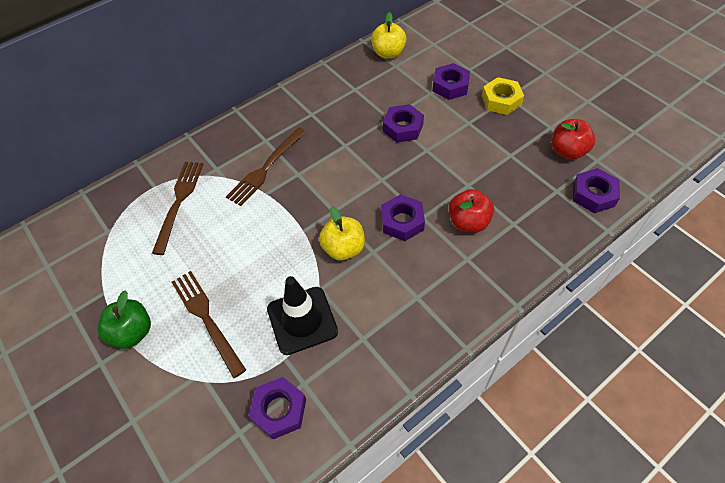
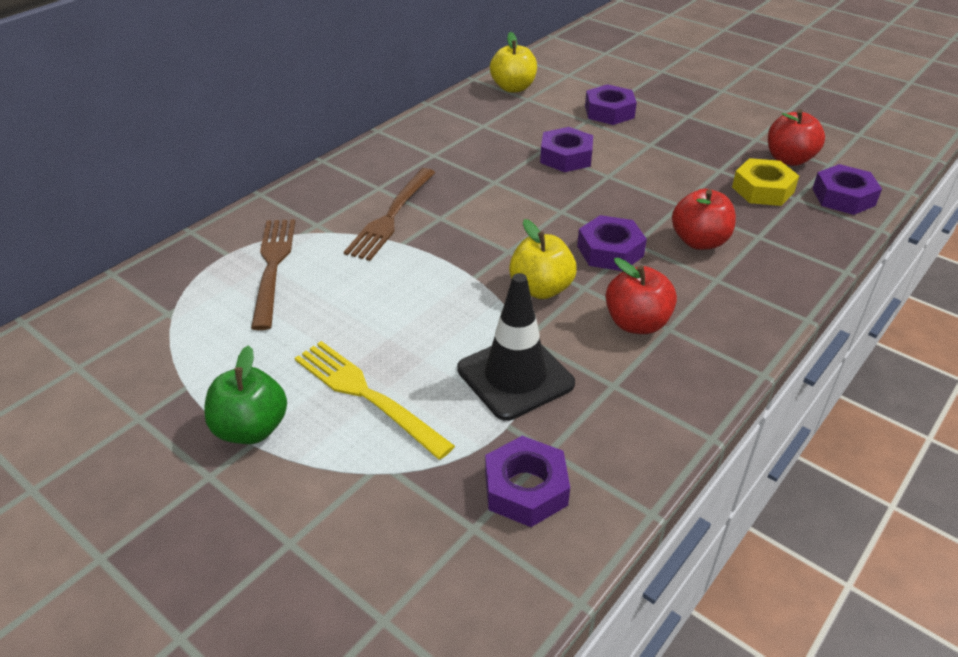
camera: 15 degrees left, 15 degrees down
(206, 318) = (365, 394): brown fork -> yellow fork
(397, 289) = (636, 323): none -> red apple
(501, 100) = (681, 120): yellow nut -> yellow nut (763, 189)

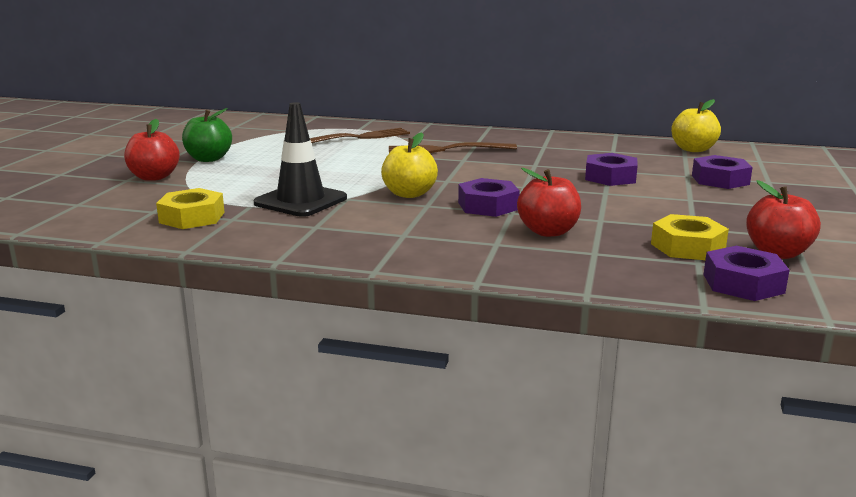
camera: 65 degrees right, 20 degrees down
(365, 394) = (254, 173): yellow fork -> none
(525, 488) = (192, 217): purple nut -> yellow nut
(636, 323) = (398, 224): red apple -> red apple (154, 177)

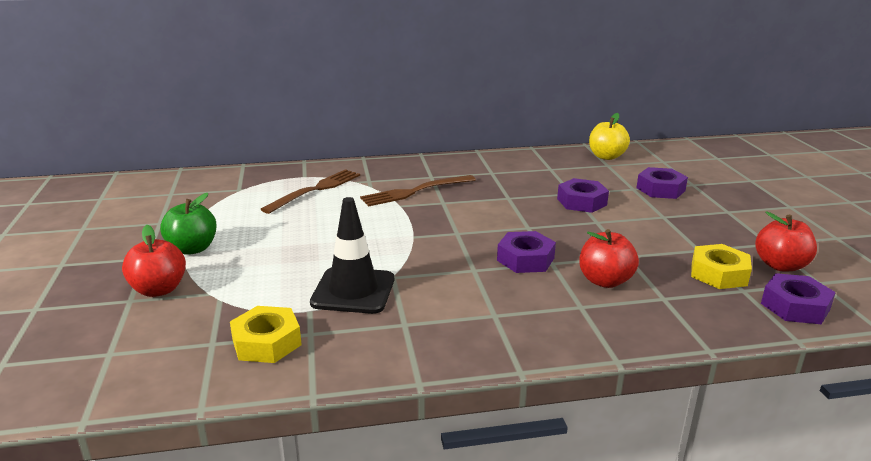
camera: 25 degrees left, 5 degrees up
(409, 194) = (443, 258): yellow apple -> none

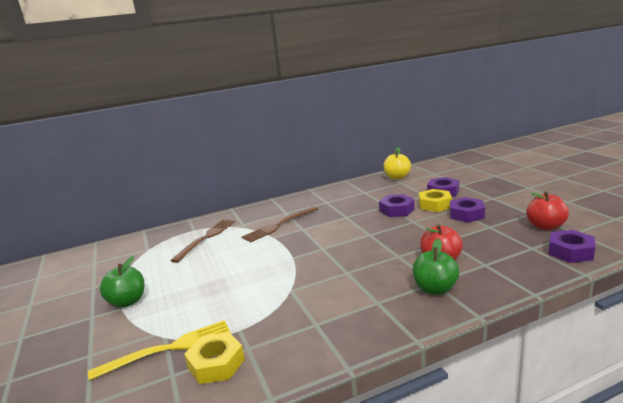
camera: 10 degrees left, 5 degrees down
(159, 290) = (111, 340): red apple -> none
(221, 313) = (170, 348): none -> yellow fork
(353, 291) = (266, 307): black traffic cone -> none
(525, 259) = (379, 257): purple nut -> purple nut (466, 214)
(578, 314) = (435, 289): none -> green apple
(718, 274) = (510, 240): yellow nut -> yellow nut (435, 205)

